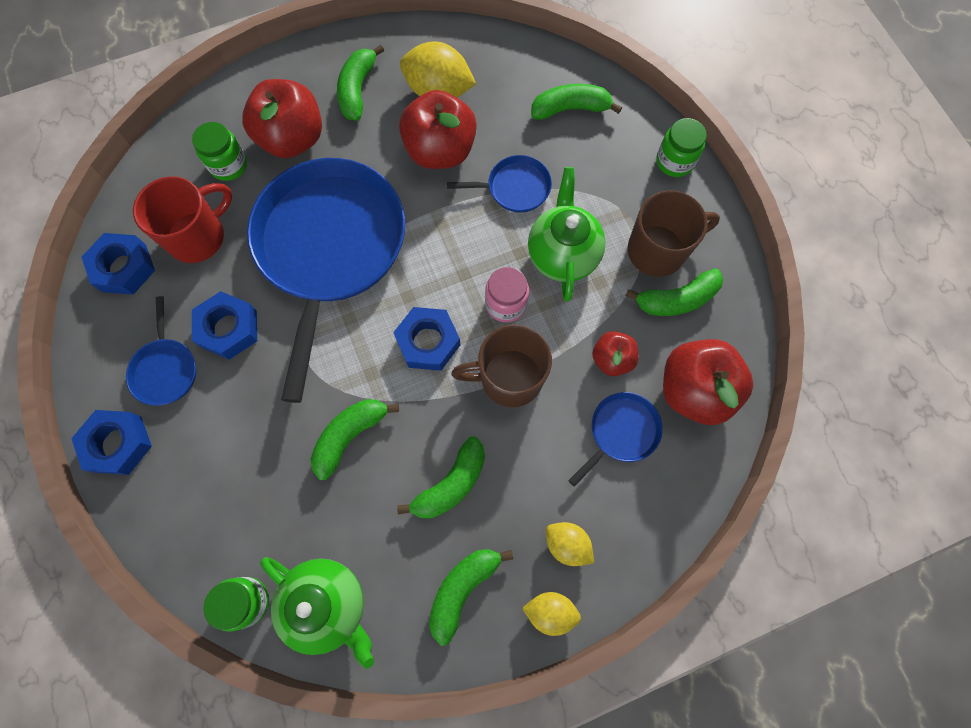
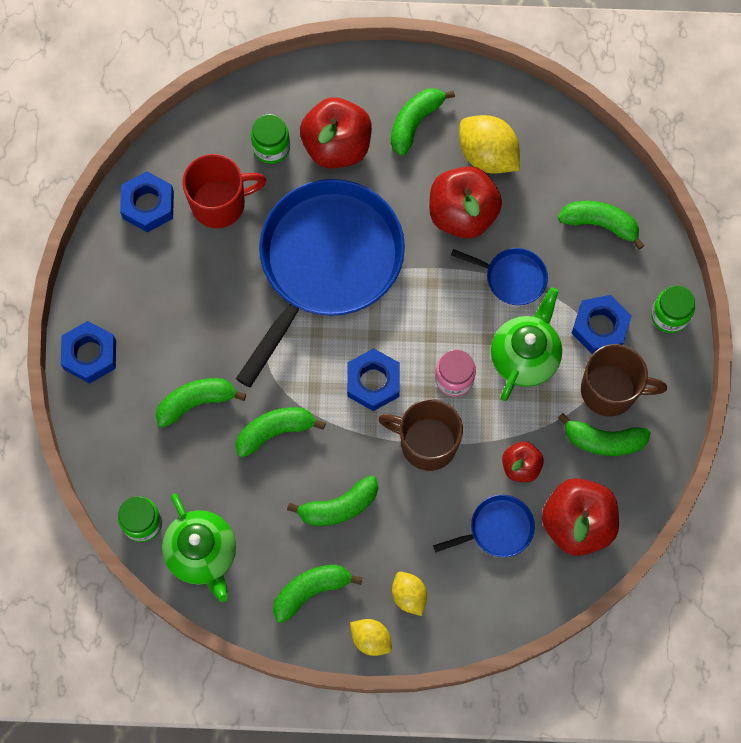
camera: 25 degrees right, 0 degrees up
(165, 369) = (149, 309): blue pan -> none
(228, 329) = (214, 297): blue nut -> blue nut (600, 327)
(254, 443) = (196, 402): none -> green banana

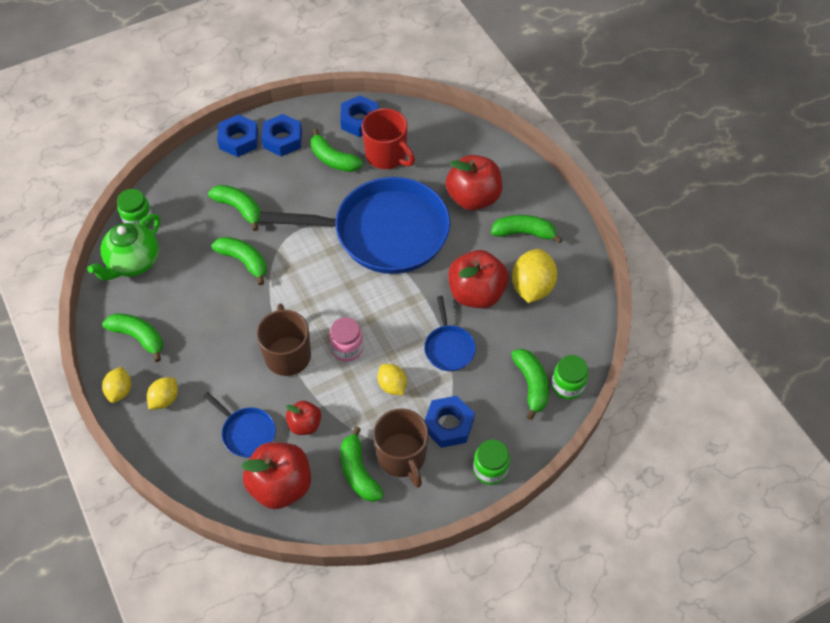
camera: 60 degrees right, 15 degrees down
(271, 147) = (445, 163): green jar -> green jar (567, 386)
(339, 506) = (209, 324): green banana -> green banana (333, 159)
(373, 382) = (314, 300): blue nut -> blue nut (282, 139)
(524, 357) = (392, 385): green teapot -> yellow lemon

